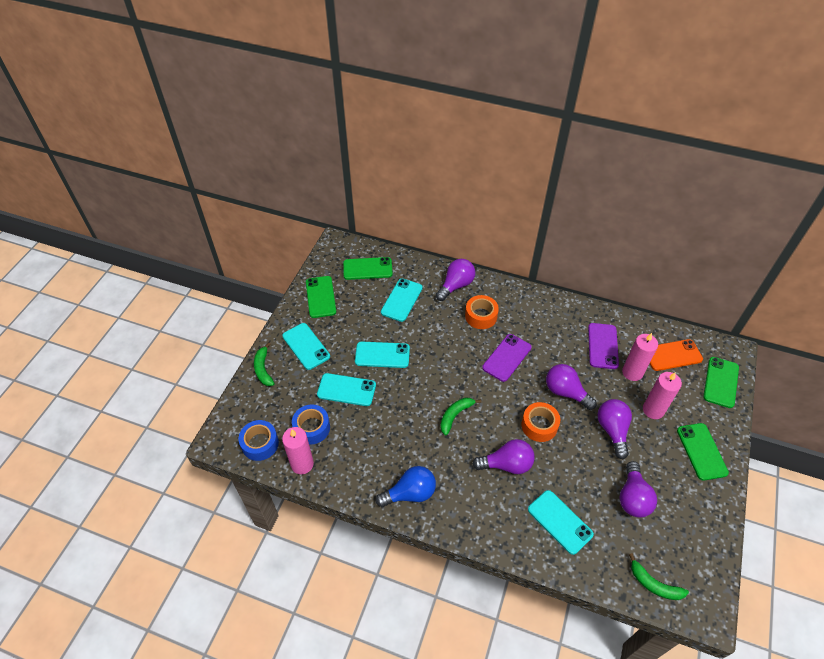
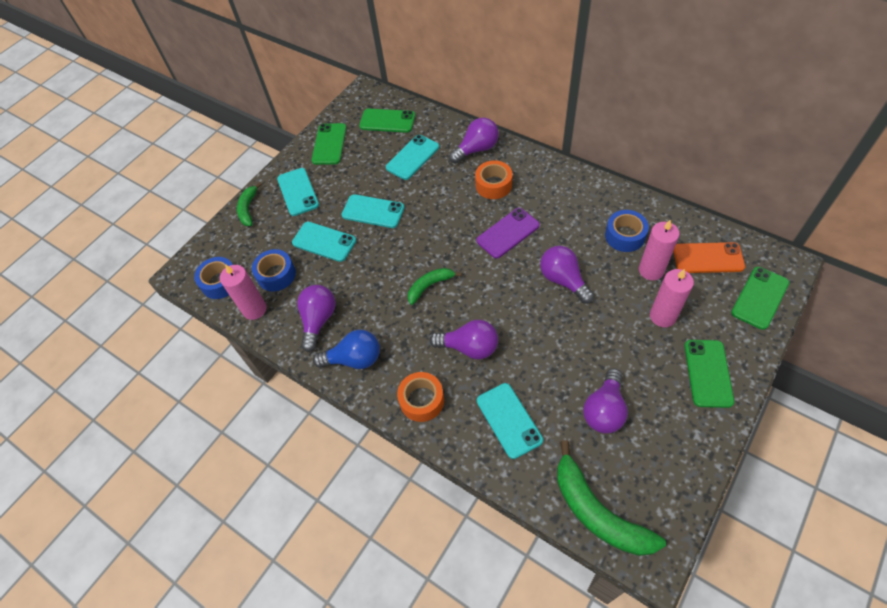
camera: 20 degrees right, 5 degrees up
(539, 425) = (520, 312): orange tape -> orange tape (422, 400)
(602, 346) = (624, 236): purple phone -> blue tape
(612, 430) = (605, 331): purple light bulb -> purple light bulb (318, 320)
(654, 584) = (598, 512): green banana -> green banana, size x1.78

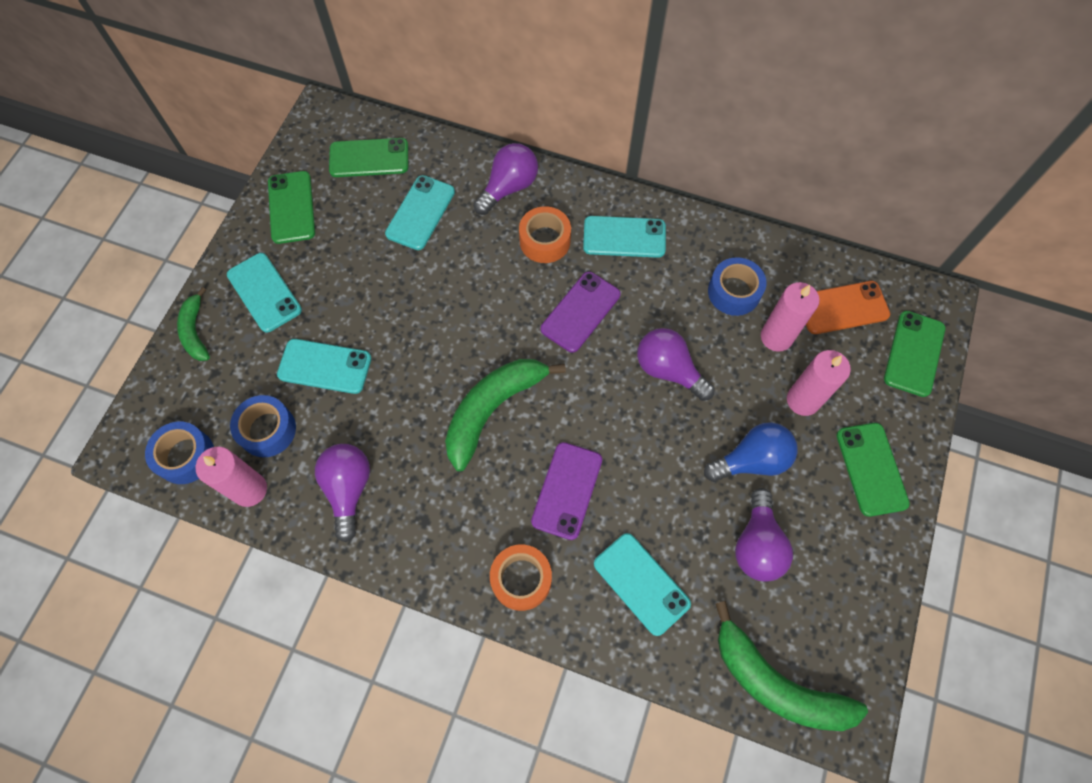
camera: 20 degrees left, 10 degrees up
(354, 359) = (414, 538): blue light bulb -> blue light bulb (751, 460)
(373, 211) = (384, 307): turquoise phone -> turquoise phone (624, 237)
(429, 286) = (492, 409): green banana -> green banana, size x1.78
(469, 347) = (567, 490): purple light bulb -> purple phone

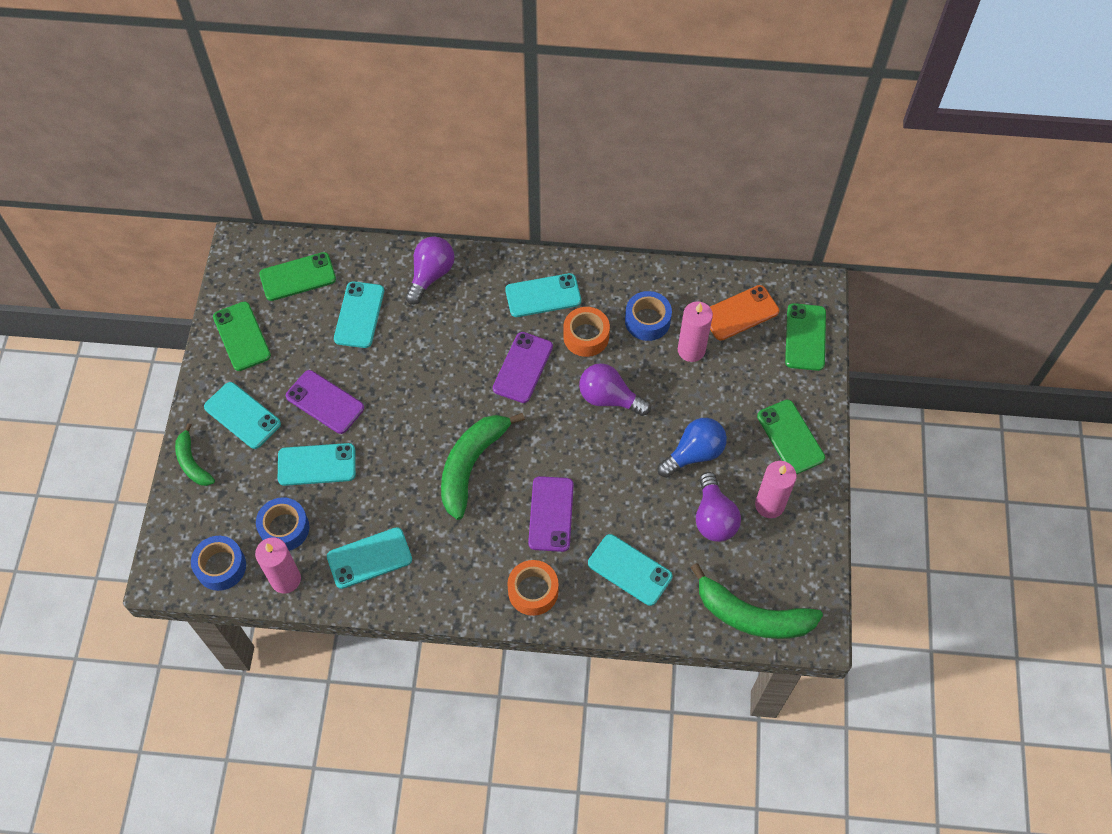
camera: 15 degrees left, 5 degrees down
(348, 489) = (369, 558): purple light bulb -> turquoise phone
(355, 299) = (325, 402): none -> purple phone
(545, 241) = (475, 314): orange tape -> orange tape (586, 336)
(803, 400) = (724, 396): pink candle -> pink candle (769, 505)

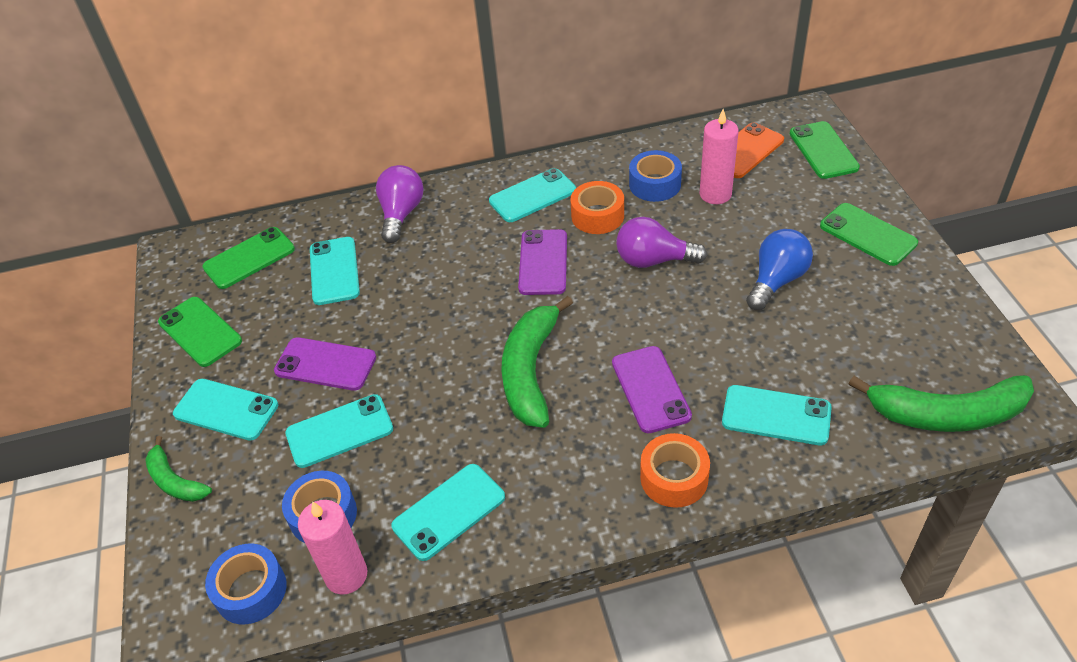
camera: 15 degrees left, 15 degrees down
(713, 517) = (837, 332): purple light bulb -> none
(769, 505) = (889, 300): pink candle -> none

